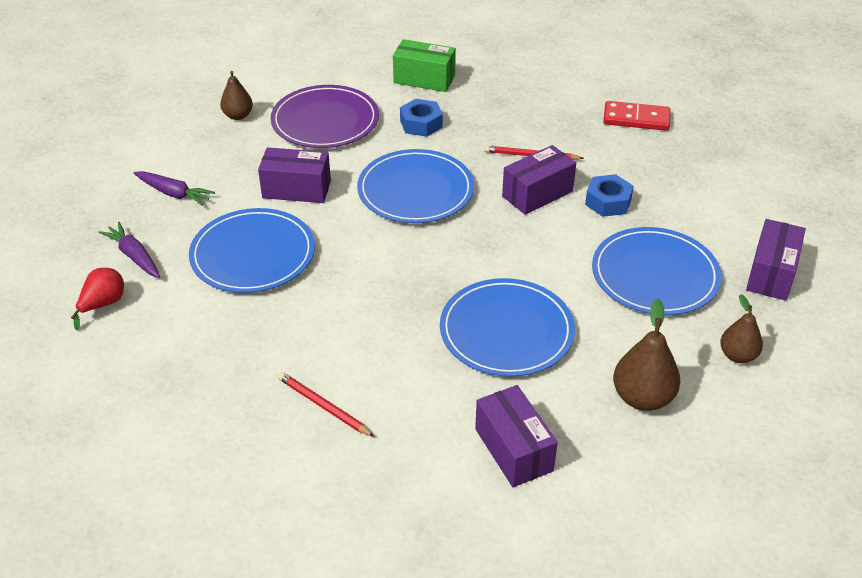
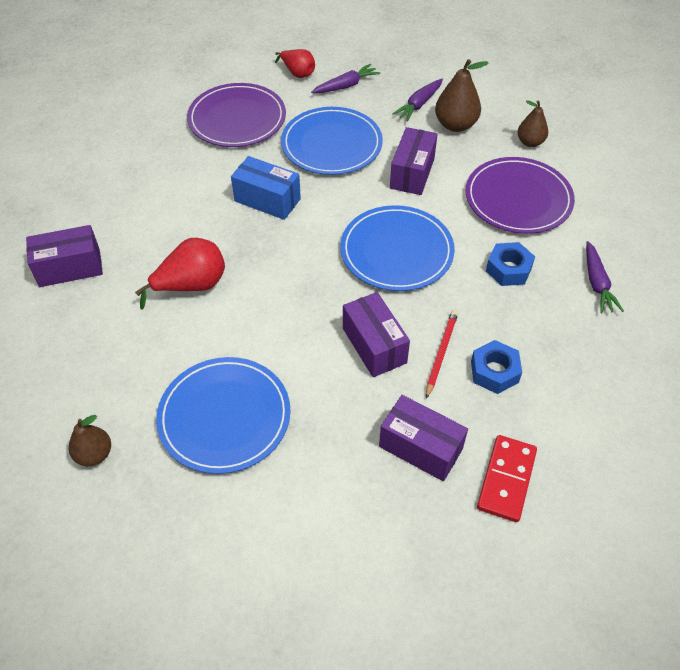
camera: 100 degrees right, 10 degrees up
(206, 348) = (237, 119): none -> purple plate
(323, 406) = (158, 172): red pencil -> none
(358, 293) = (267, 200): none -> blue box
(424, 79) = (597, 283): green box -> purple carrot
(506, 331) = (191, 285): blue plate -> red pear
(608, 202) = (348, 405): blue nut -> blue nut (494, 372)
(642, 398) = (80, 363): brown pear -> brown pear (455, 125)
(771, 273) = (192, 532): purple box -> purple box (420, 448)

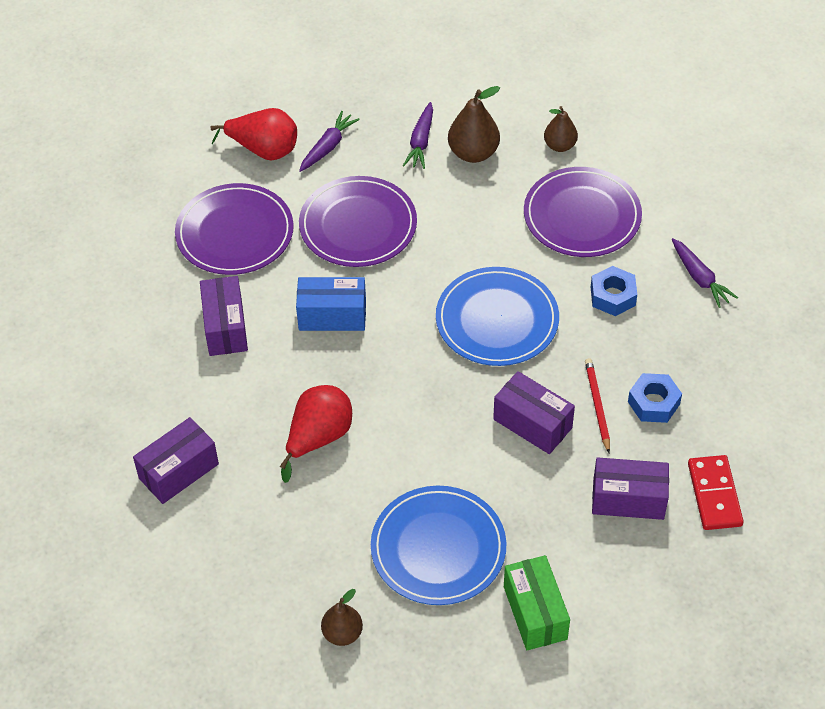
camera: 25 degrees left, 0 degrees up
(270, 515) = (535, 612): none -> green box
(297, 73) = (264, 150): red pear -> red pear, size x1.53
(331, 144) = (358, 225): blue plate -> purple plate
(412, 173) = (462, 227): purple box -> purple box (225, 327)

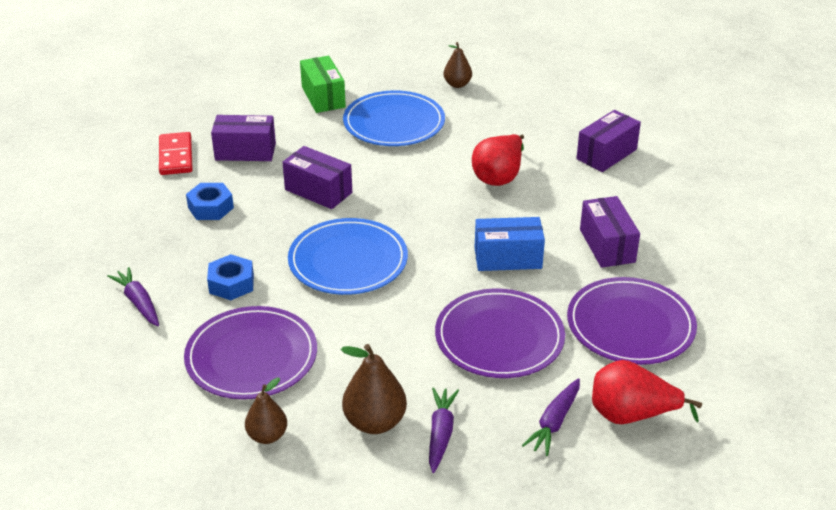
camera: 175 degrees right, 15 degrees down
(597, 405) = (261, 204): red pencil -> none

